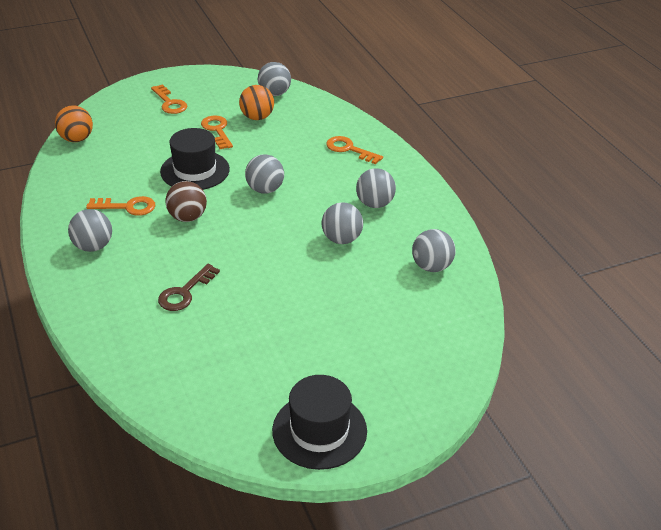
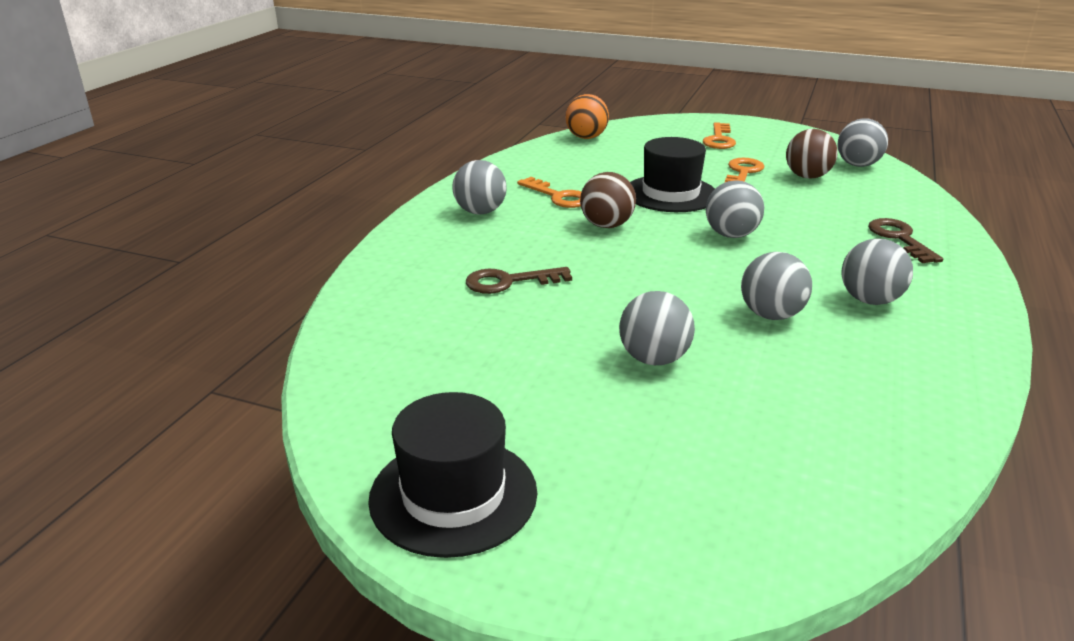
camera: 45 degrees right, 10 degrees down
(257, 117) = (807, 176): orange ball -> brown ball
(349, 149) = (899, 238): orange key -> brown key
(431, 266) = (878, 401): grey ball -> grey ball (654, 359)

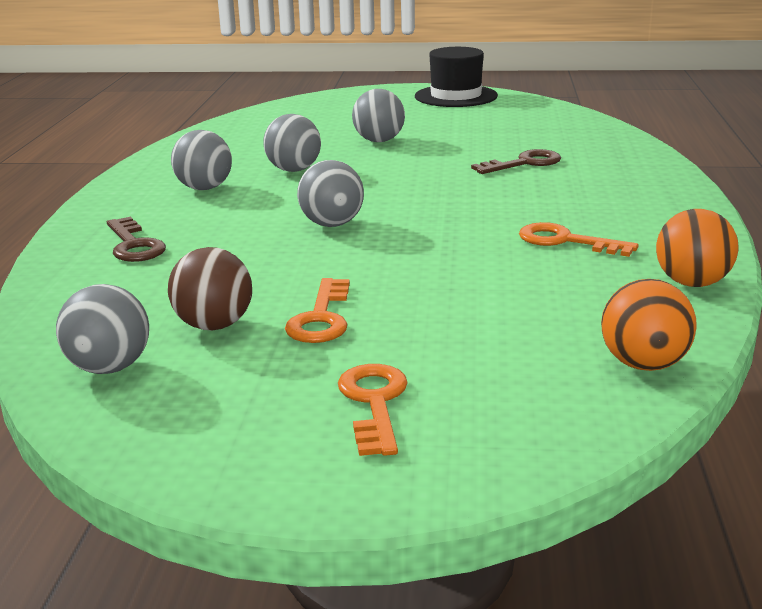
camera: 165 degrees right, 5 degrees down
(480, 212) = (633, 211): grey ball -> none
(513, 163) = (692, 283): none -> orange ball
(606, 225) = (476, 216): brown ball -> none
(670, 194) = (421, 265): black hat -> none

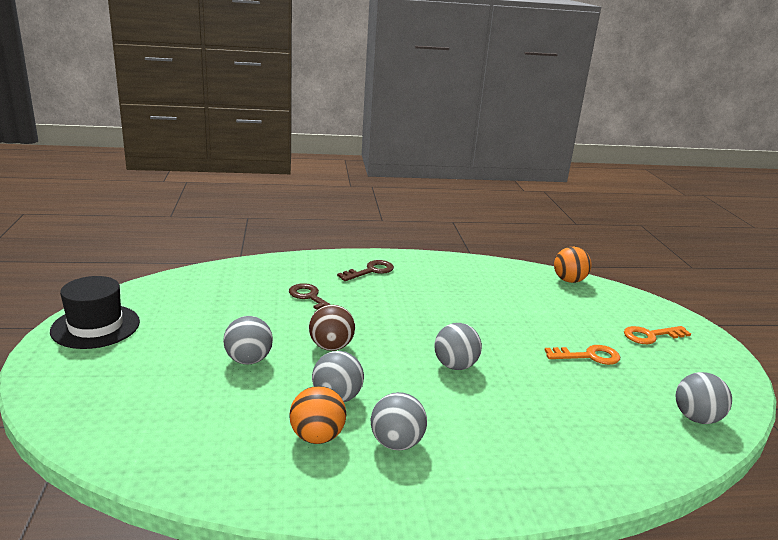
camera: 105 degrees left, 0 degrees up
(134, 245) = (538, 454): brown key -> brown key (370, 271)
(214, 325) = (624, 390): brown ball -> brown ball (331, 347)
(566, 241) = (448, 290): orange key -> none
(692, 283) = (484, 265): orange ball -> orange ball (317, 437)

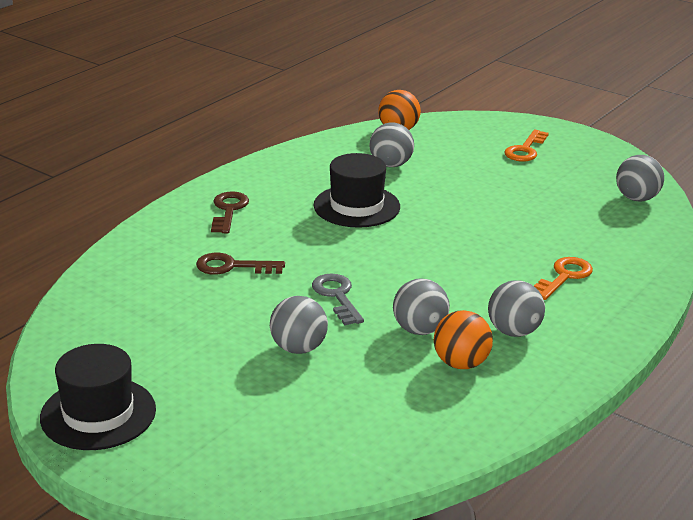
camera: 45 degrees left, 5 degrees up
(331, 347) = (337, 296): brown ball -> grey key
(450, 306) = (356, 206): none -> black hat
(455, 365) = (449, 253): grey ball -> grey ball (390, 165)
(588, 356) = (515, 191): orange key -> orange key (564, 277)

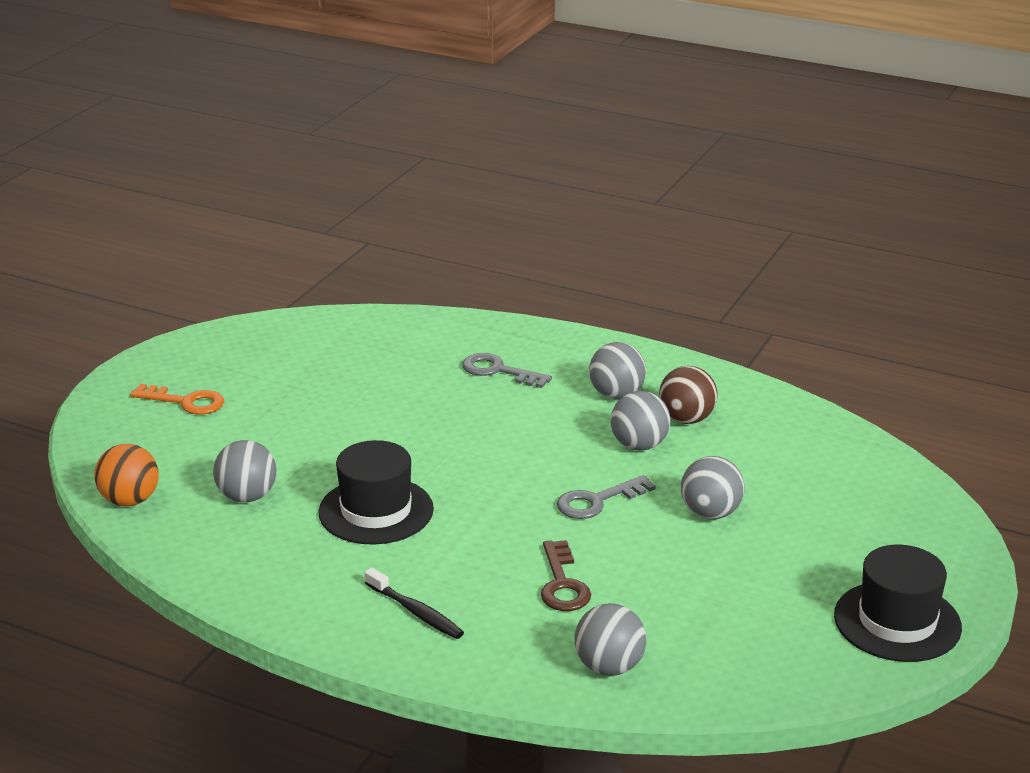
camera: 100 degrees left, 0 degrees up
(228, 210) = (416, 612): brown key -> black toothbrush
(461, 363) = (686, 419): orange ball -> brown ball
(564, 277) = (498, 371): orange key -> grey key
(636, 198) = (307, 332): grey ball -> grey ball (609, 667)

